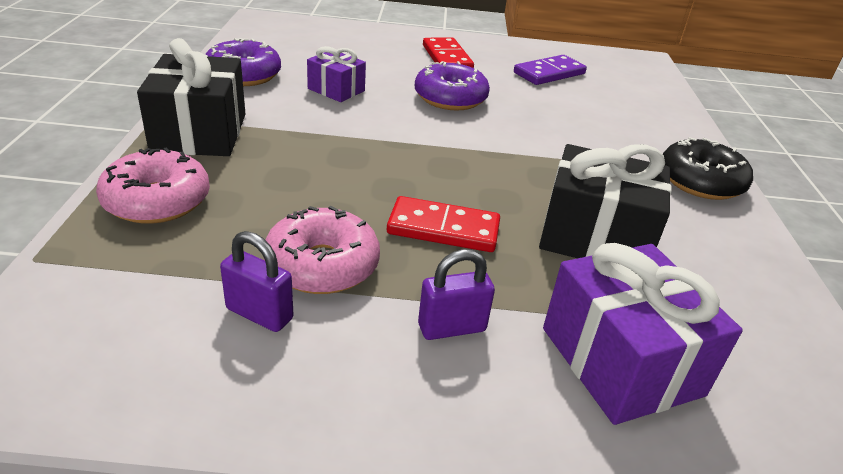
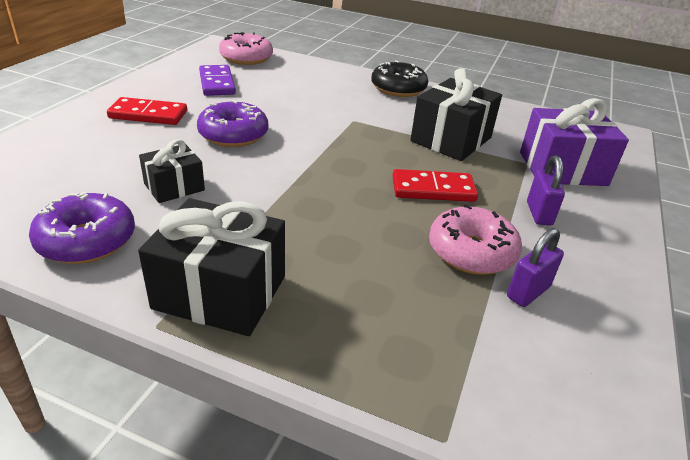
camera: 70 degrees left, 0 degrees up
(157, 201) = (356, 337): pink donut -> pink donut (246, 58)
(336, 90) = (174, 187): purple gift -> black gift
(443, 229) = (433, 189): red domino -> red domino turned 60 degrees clockwise

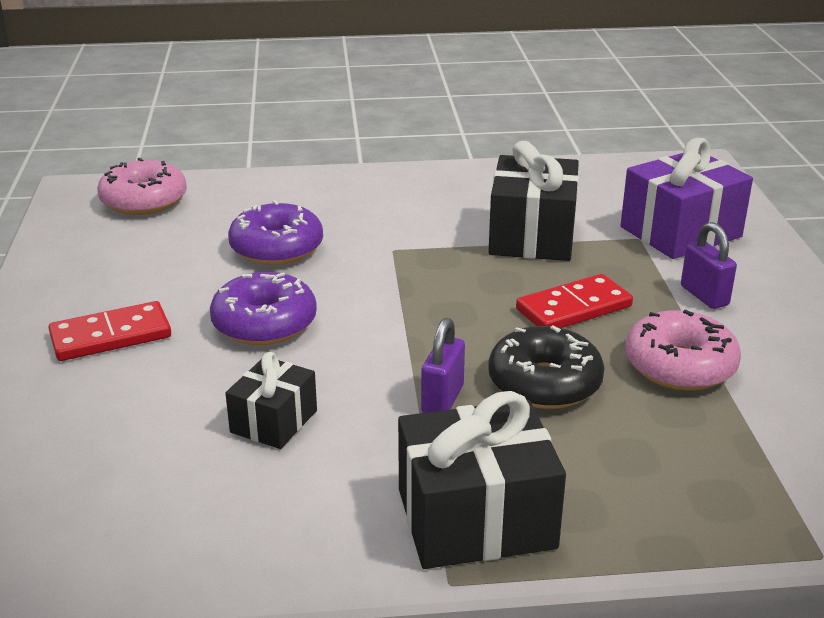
camera: 25 degrees left, 5 degrees down
(87, 240) = (250, 530): purple donut -> purple donut (277, 248)
(217, 83) = (150, 255): purple domino -> none
(398, 89) = (400, 184): black donut -> black donut (544, 383)
(528, 292) = (768, 387): purple padlock -> purple padlock (442, 399)

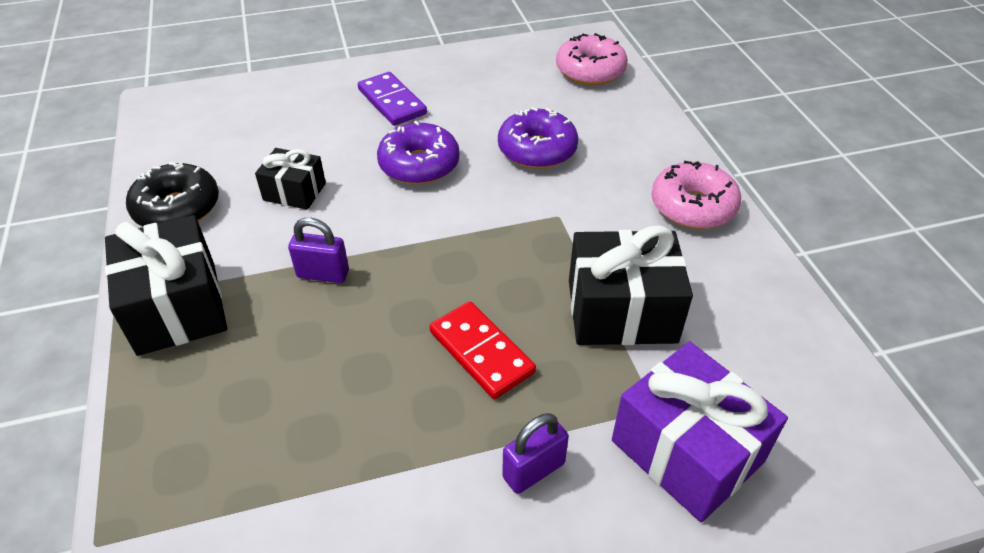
camera: 80 degrees right, 15 degrees up
(111, 336) = (392, 102): red domino -> purple domino
(544, 383) = (350, 336): black donut -> black donut (177, 208)
(679, 366) = (386, 441): pink donut -> pink donut (693, 206)

